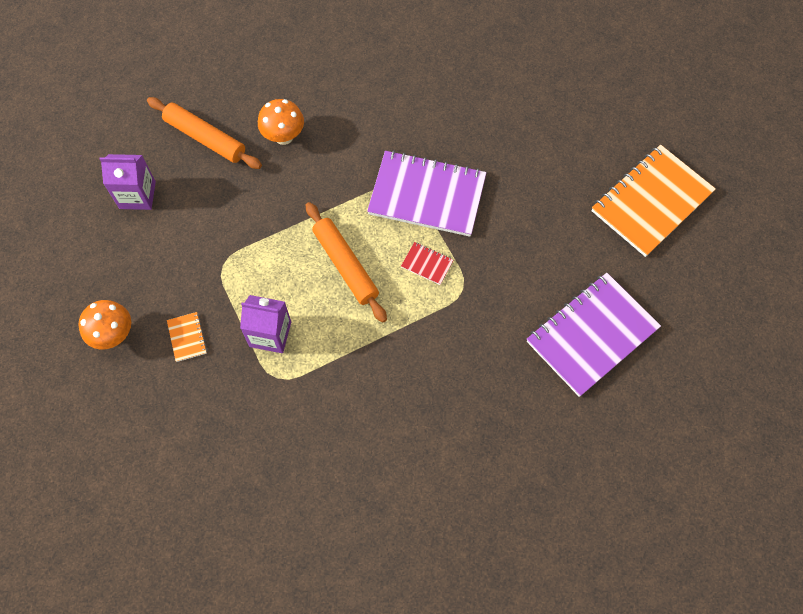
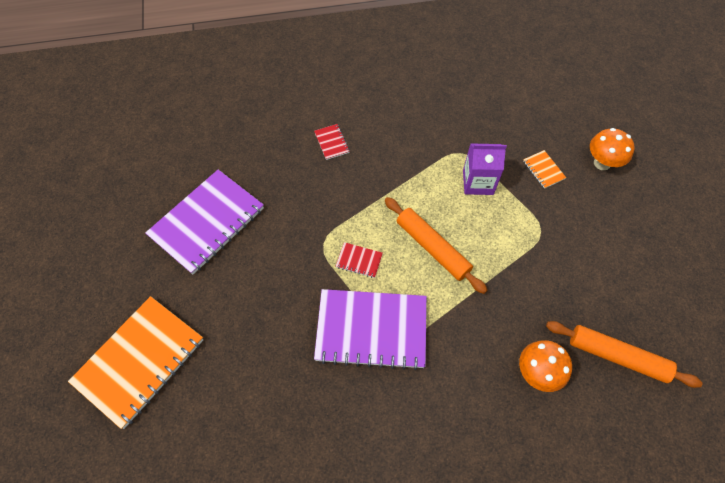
camera: 170 degrees right, 5 degrees down
(137, 195) = (650, 282): purple carton -> none
(434, 420) = (332, 142): none -> red notebook

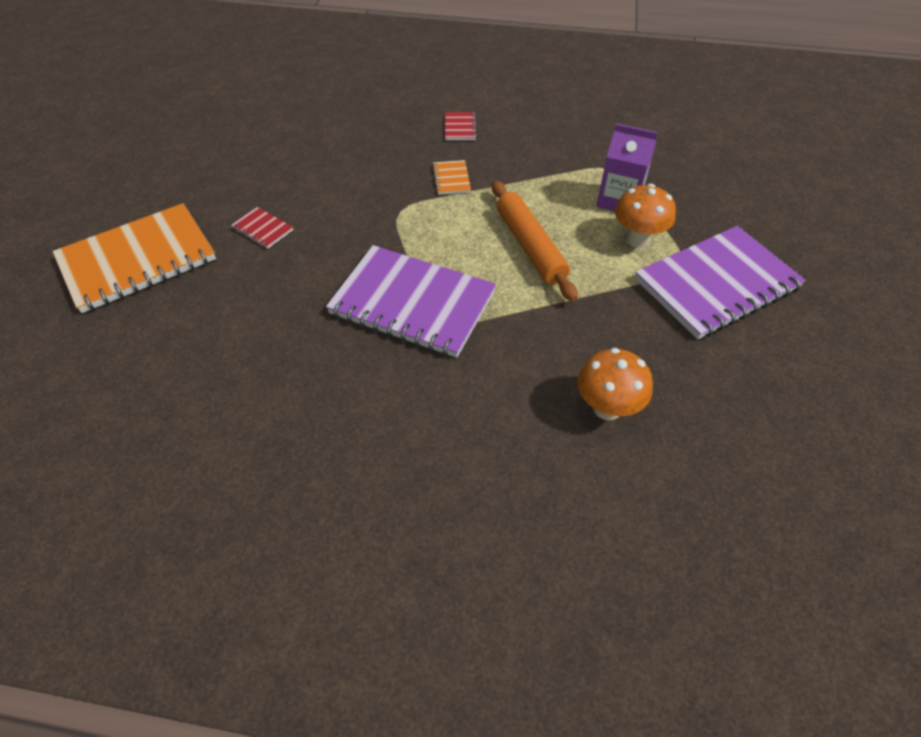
camera: 20 degrees right, 10 degrees down
(207, 222) = (284, 162): purple notebook -> purple notebook (717, 284)
(359, 261) = (433, 236): red notebook -> red notebook (262, 229)
(543, 170) = (711, 208): orange notebook -> orange notebook (451, 179)
(602, 163) = (796, 219): orange mushroom -> orange mushroom (637, 239)
(617, 356) = (732, 423): orange rolling pin -> none

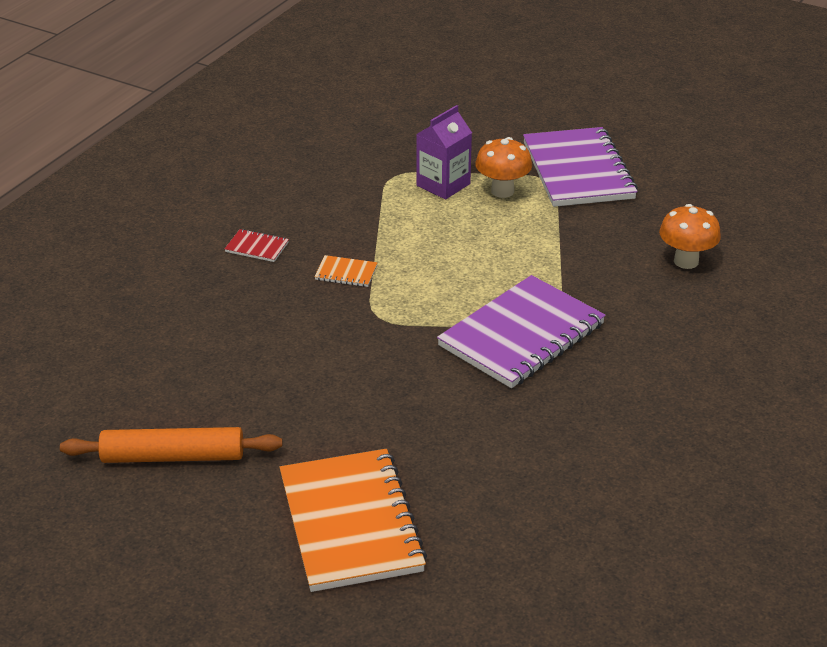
camera: 70 degrees left, 15 degrees down
(262, 229) = (351, 418): red notebook -> none
(530, 246) = (479, 250): orange rolling pin -> orange rolling pin (172, 457)

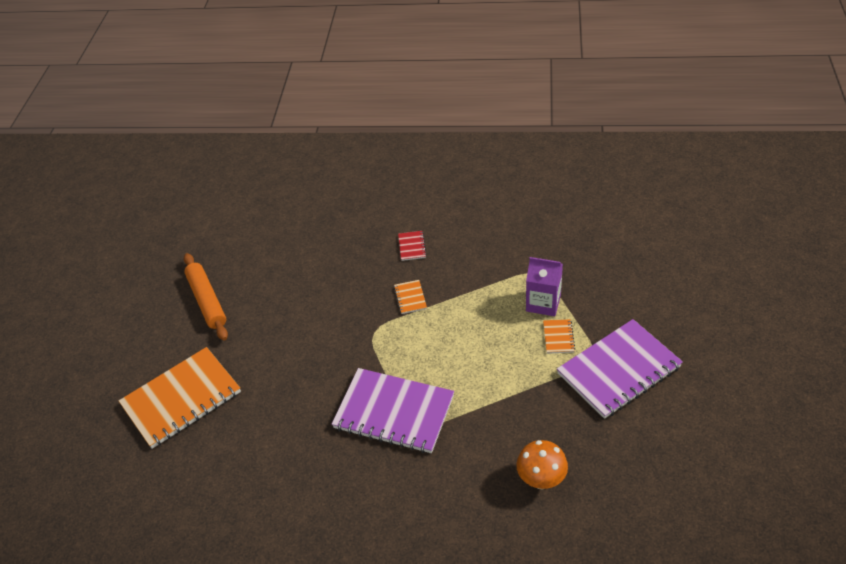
camera: 70 degrees right, 10 degrees up
(502, 191) = (558, 337): orange mushroom -> orange notebook

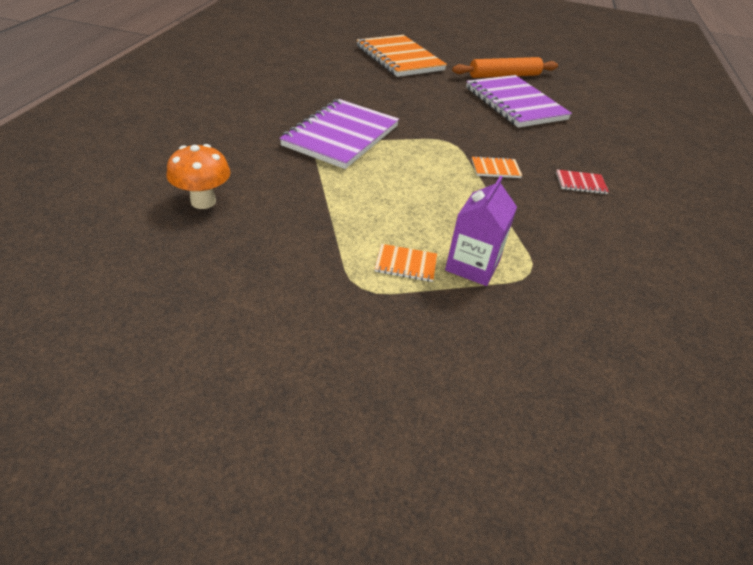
camera: 90 degrees right, 5 degrees down
(619, 370) = (325, 307): purple notebook -> purple notebook (515, 104)

